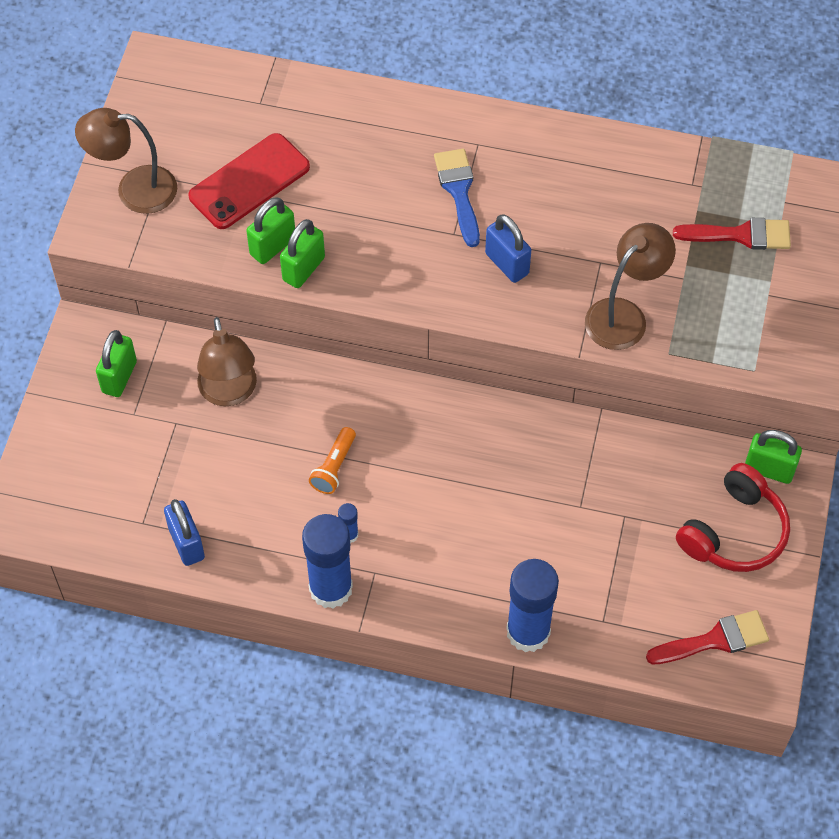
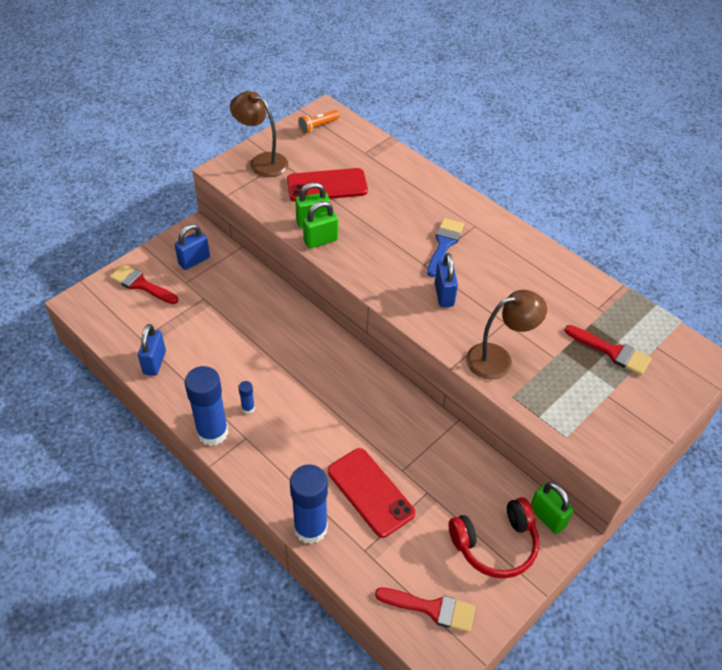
camera: 30 degrees right, 10 degrees down
(77, 449) = (141, 284): none -> red brush
(119, 377) = (194, 261): green padlock -> blue padlock
(229, 393) = (245, 298): brown lamp -> none
(334, 467) = (270, 366): orange flashlight -> orange flashlight (318, 126)
(563, 552) = (370, 492): none -> red phone

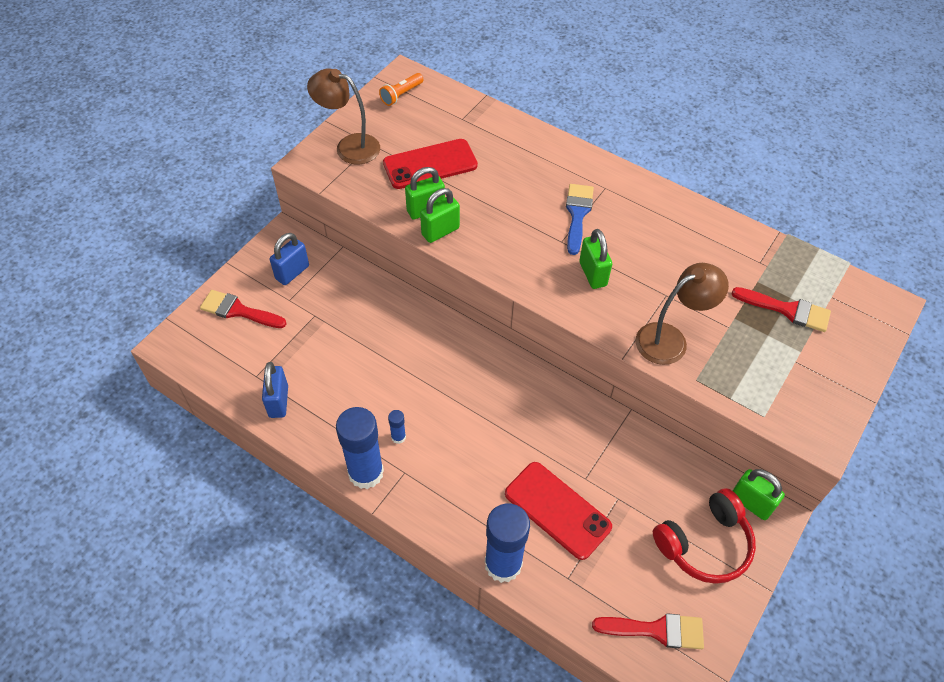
camera: 10 degrees left, 5 degrees up
(444, 295) = (593, 274): blue padlock -> green padlock

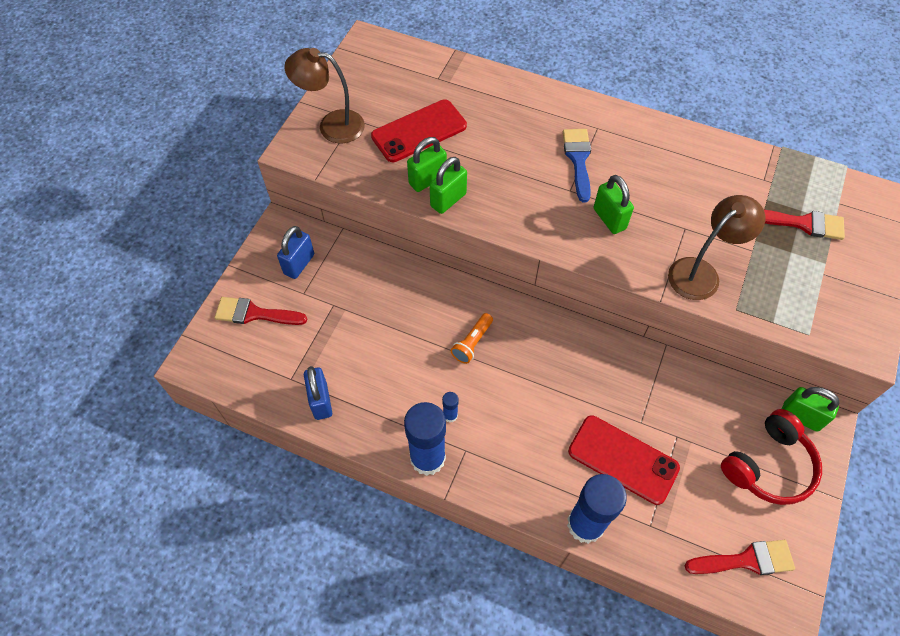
camera: 10 degrees left, 5 degrees up
(401, 95) = (370, 62): orange flashlight -> orange flashlight (472, 343)

